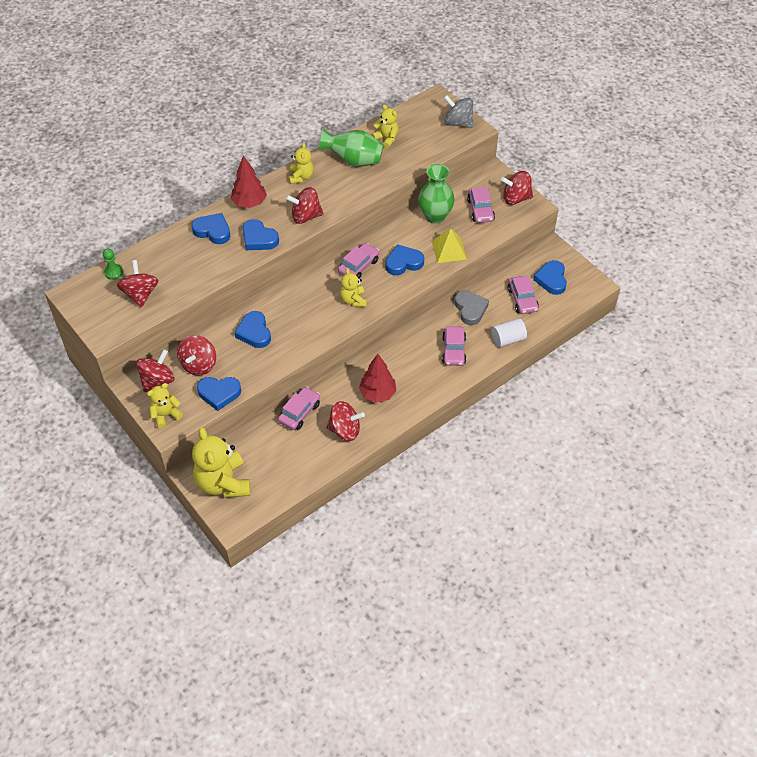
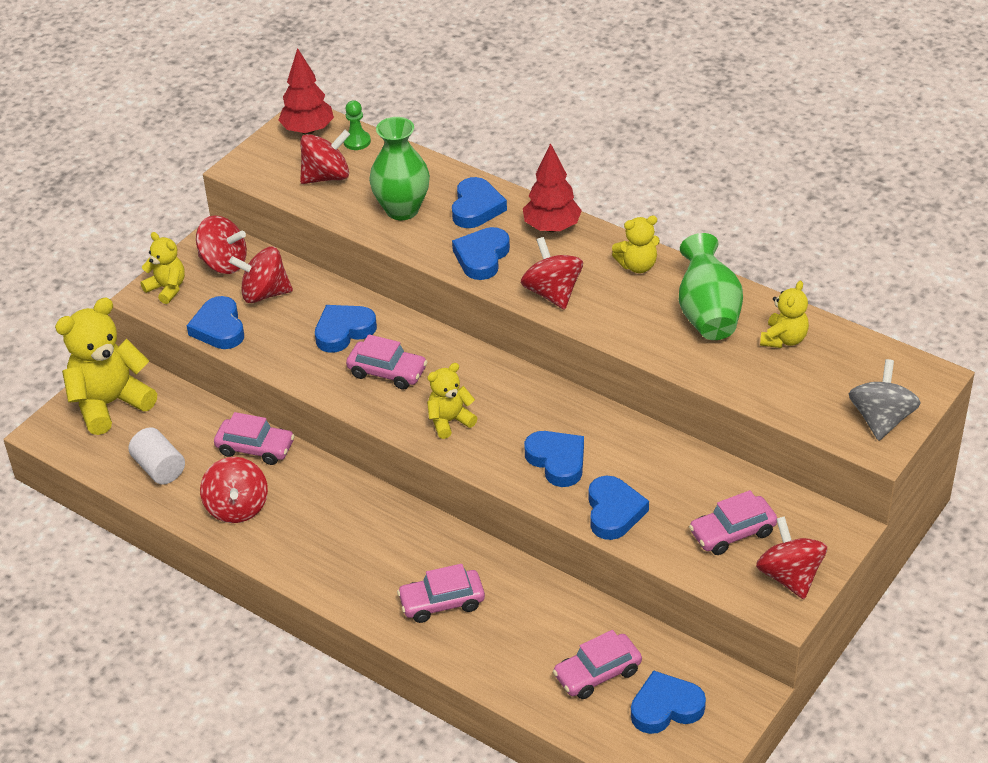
camera: 75 degrees right, 10 degrees down
(358, 266) = (525, 409): pink car -> pink car (387, 372)
(377, 393) = (319, 528): red tree -> red tree (308, 130)
(435, 216) = (685, 475): green vase -> green vase (402, 209)
(449, 250) = (614, 512): yellow pyramid -> blue heart
(470, 309) = (543, 604): grey heart -> none
(508, 339) = (495, 672): white cylinder -> white cylinder (159, 468)

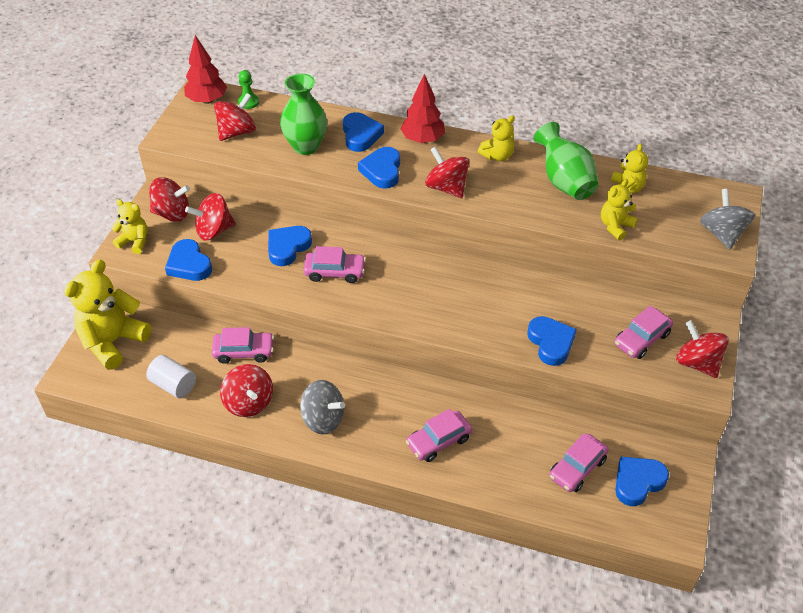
camera: 20 degrees left, 5 degrees up
(315, 546) = (323, 419): none -> grey spinning top
(449, 421) = (398, 300): yellow teddy bear -> yellow teddy bear (615, 226)
(557, 461) = (492, 313): blue heart -> none

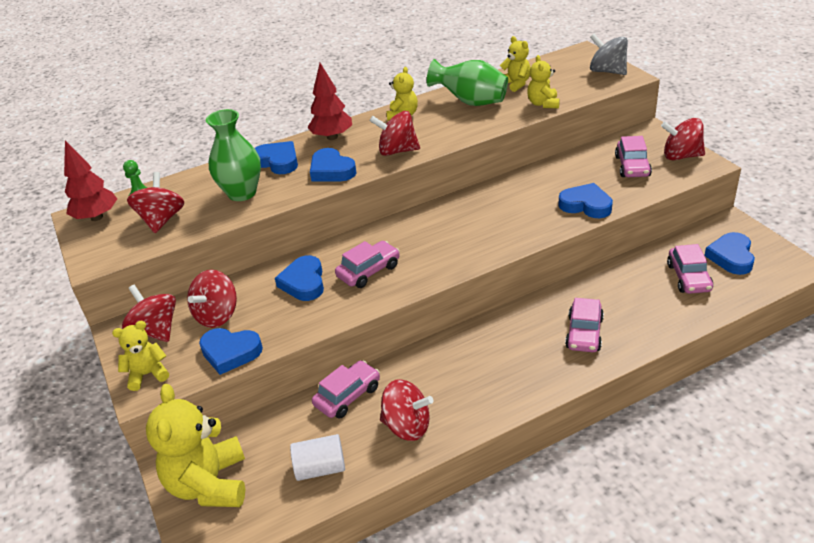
camera: 40 degrees left, 10 degrees down
(172, 213) = (156, 330): red spinning top -> red spinning top turned 90 degrees counterclockwise
(323, 419) = (483, 388): grey spinning top -> none

